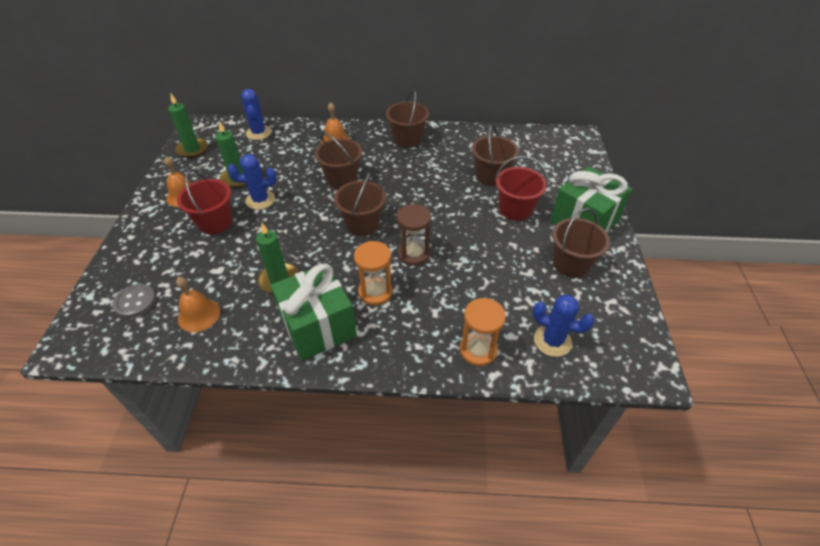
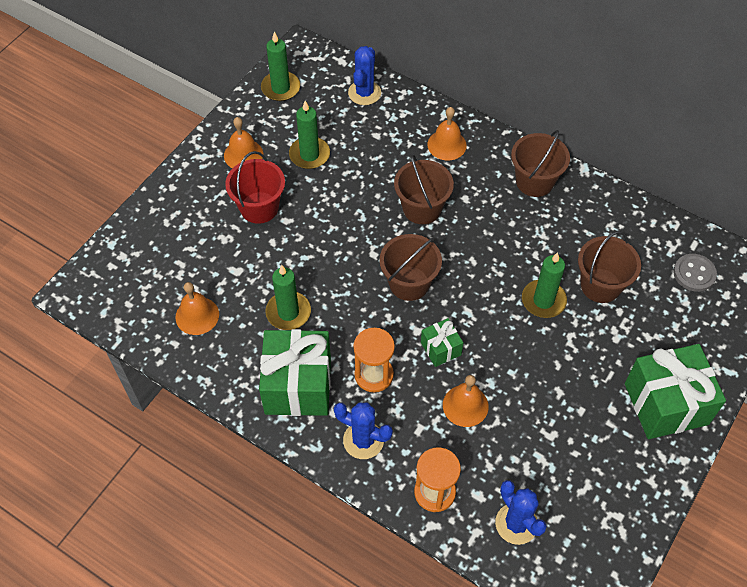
camera: 30 degrees right, 10 degrees up
(135, 302) = (148, 271): grey button -> grey button (694, 273)
(260, 200) = (318, 198): blue cactus -> blue cactus (363, 440)
(413, 254) = (440, 349): brown hourglass -> green gift
(457, 281) = (465, 405): none -> orange bell
(462, 198) = (543, 300): none -> green candle
(515, 209) = (595, 347): red bucket -> none
(571, 264) = (606, 449): brown bucket -> none

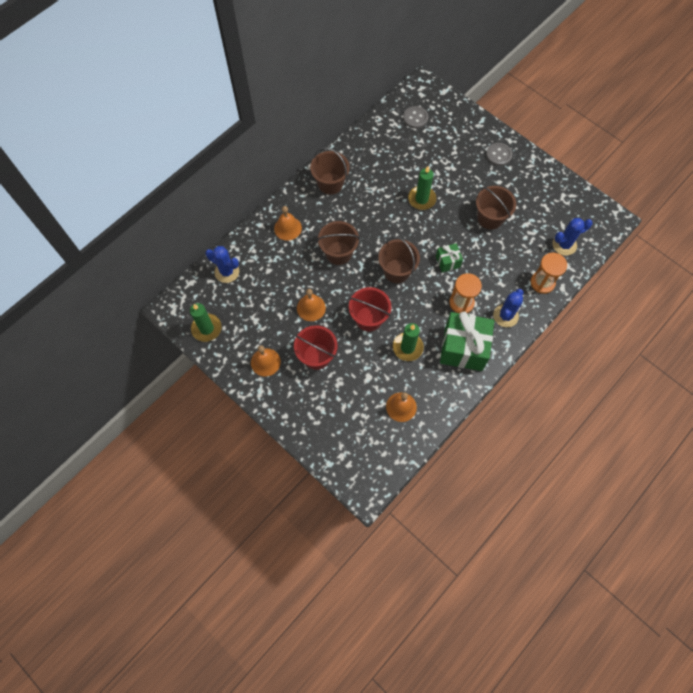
camera: 80 degrees left, 10 degrees up
(309, 155) = (276, 316): green candle -> none
(325, 259) = (369, 318): none -> red bucket
(465, 405) = (488, 256): orange bell -> orange bell (311, 308)
(600, 285) = (416, 167): brown bucket -> brown bucket (490, 218)
(666, 404) = (498, 155): green gift -> grey button

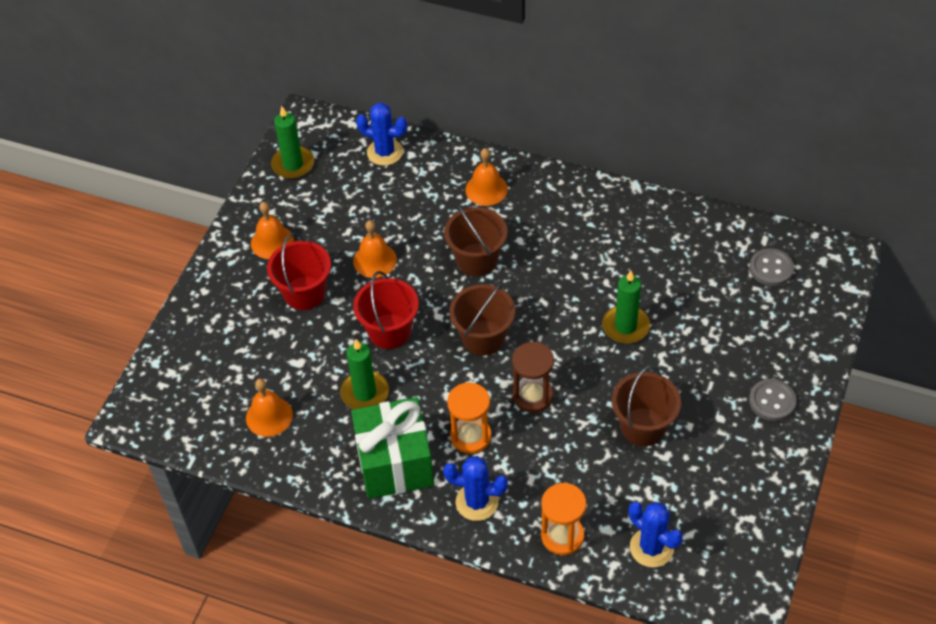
camera: 70 degrees right, 15 degrees down
(227, 272) = (385, 152): blue cactus -> blue cactus turned 75 degrees counterclockwise
(330, 183) = (587, 209): brown bucket -> none
(447, 262) = (532, 396): green gift -> brown hourglass

